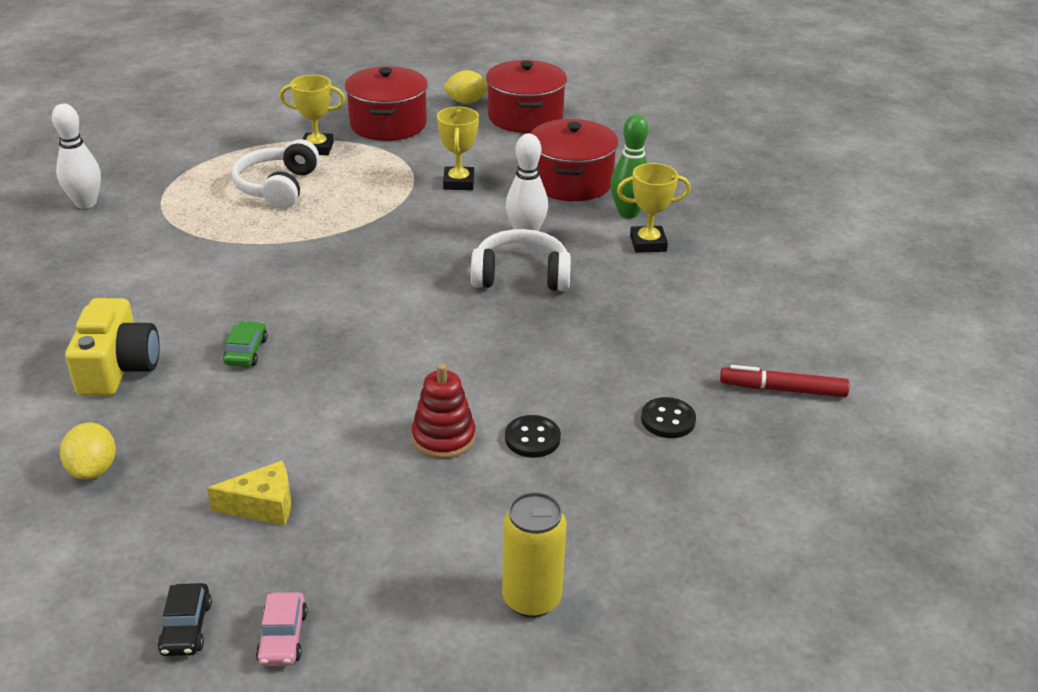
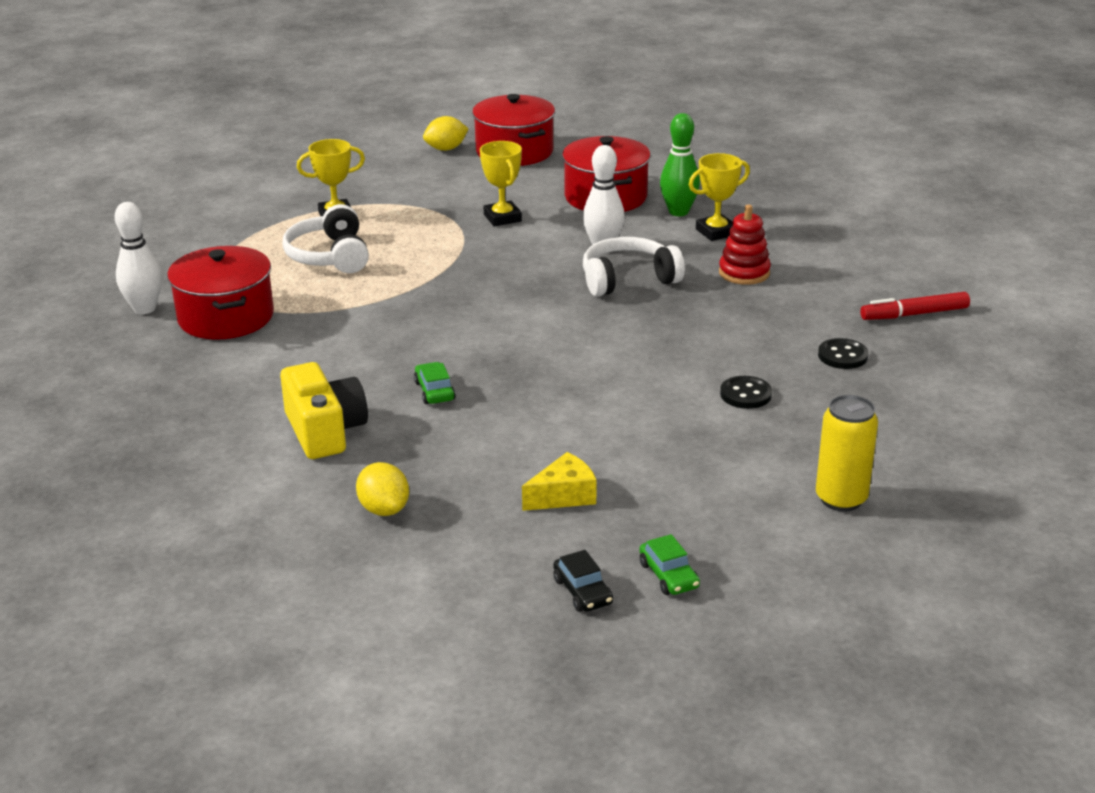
camera: 20 degrees left, 5 degrees down
(283, 637) = (669, 575): pink car -> green car
(388, 124) = (387, 182): red pot -> red pot (226, 317)
(443, 438) = (672, 412): red stacking toy -> red stacking toy (744, 273)

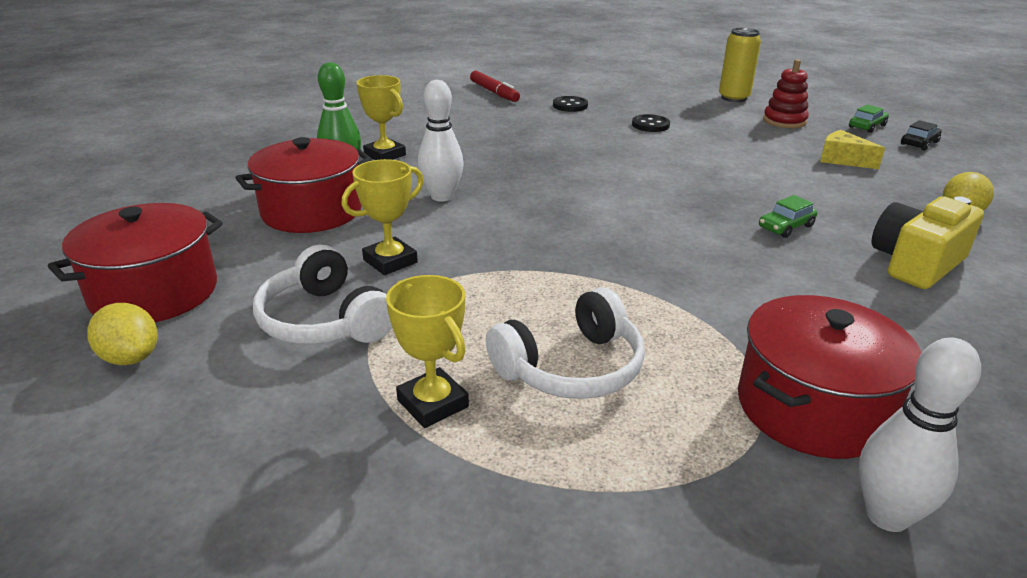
camera: 110 degrees left, 0 degrees up
(628, 279) = (505, 178): white headphones -> white headphones (325, 320)
(744, 273) = (462, 139): red stacking toy -> red stacking toy (784, 121)

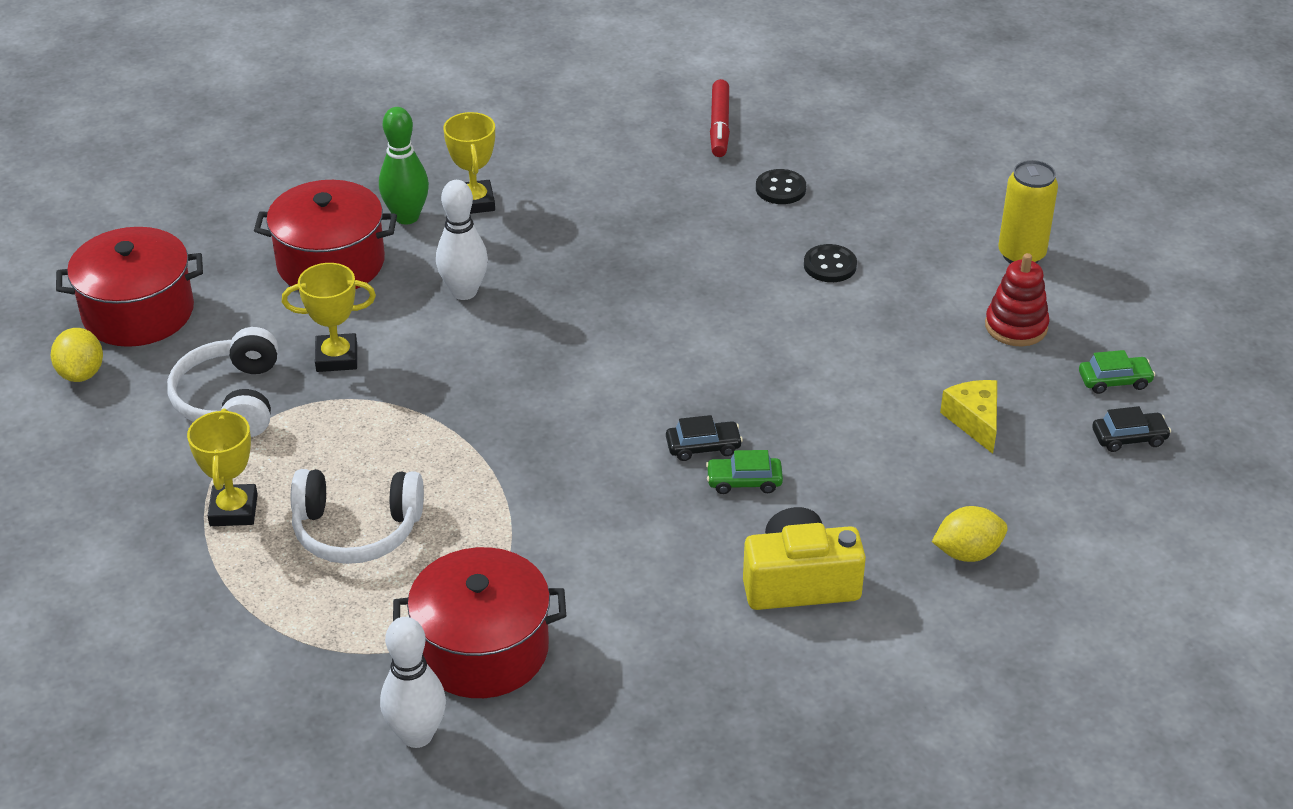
camera: 35 degrees right, 10 degrees up
(730, 219) = (703, 447): none -> black car

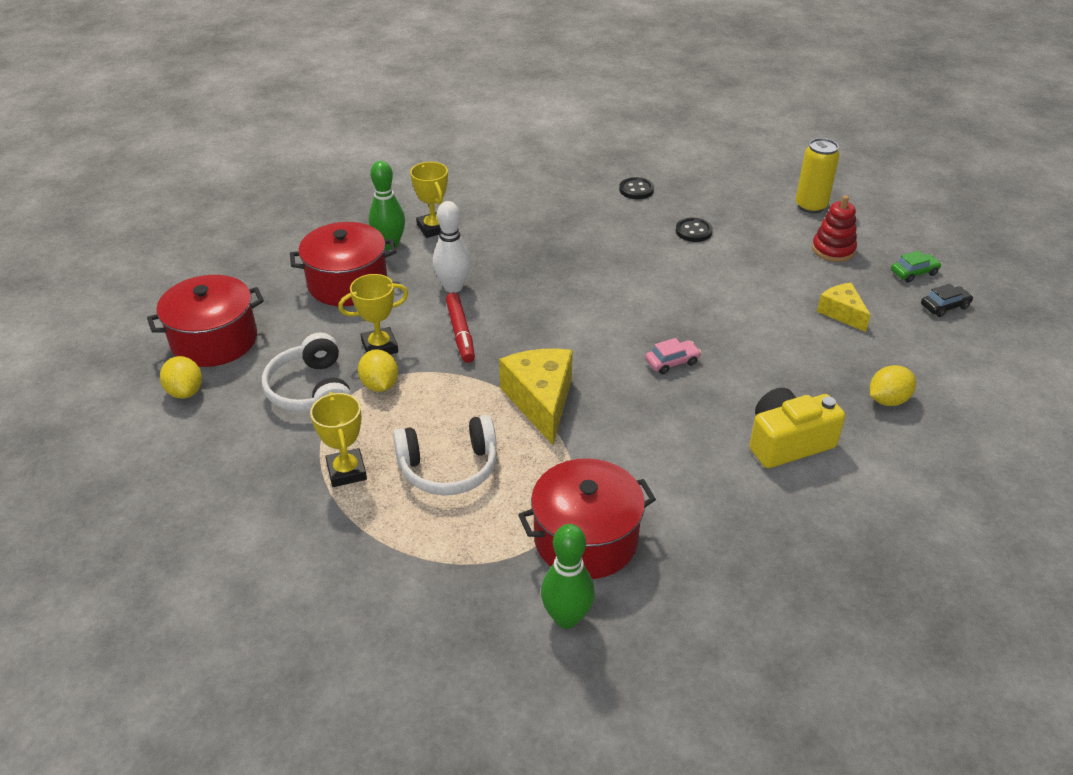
camera: 15 degrees left, 0 degrees up
(316, 408) = (380, 385): none -> yellow lemon
(417, 735) = (566, 617): white bowling pin -> green bowling pin
(508, 467) = (541, 401): none -> yellow cheese
(703, 447) = (672, 362): black car -> pink car
(719, 126) = (576, 158): red marker -> red marker (460, 333)
(744, 481) = (712, 380): green car -> none

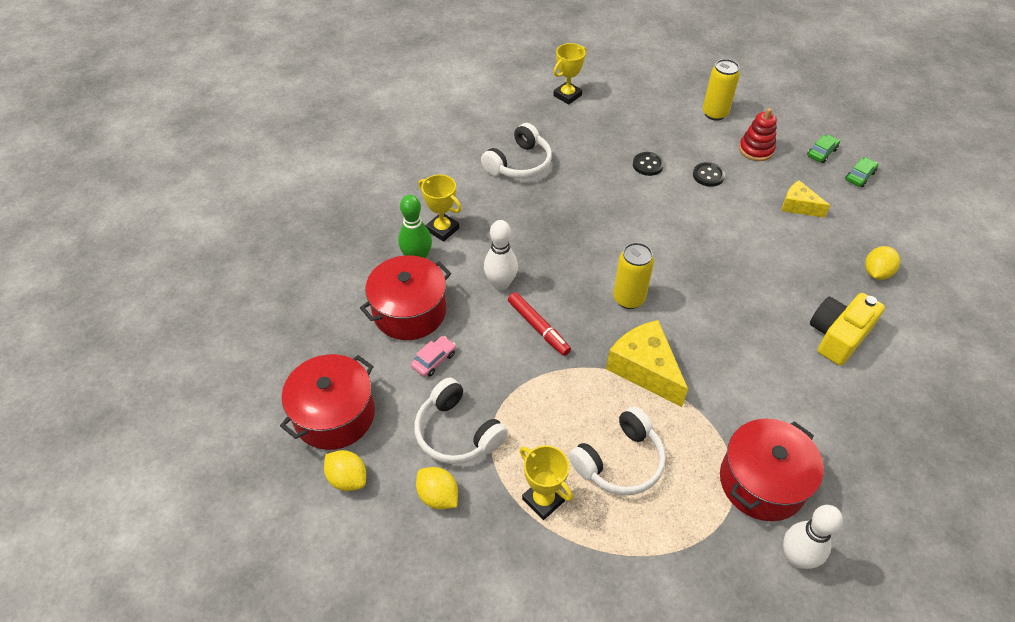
camera: 25 degrees left, 10 degrees up
(380, 347) = (483, 366): yellow trophy -> yellow trophy (567, 95)
(380, 385) = (510, 404): yellow lemon -> yellow lemon (438, 496)
(555, 196) = (519, 163): none -> white headphones
(566, 617) = (796, 558): green bowling pin -> white bowling pin
(574, 337) = (628, 299): none -> yellow can
(636, 190) = (578, 138): black button -> black button (708, 175)
(672, 362) = (714, 295): pink car -> pink car (434, 360)
(944, 306) = (859, 176): black car -> green car

